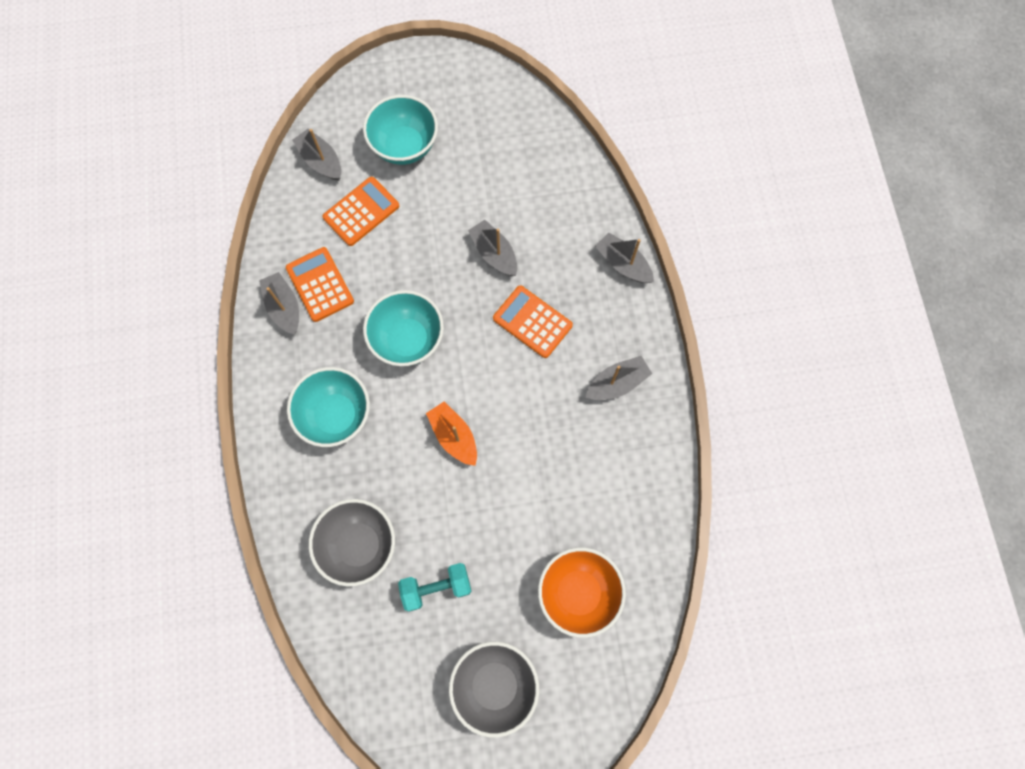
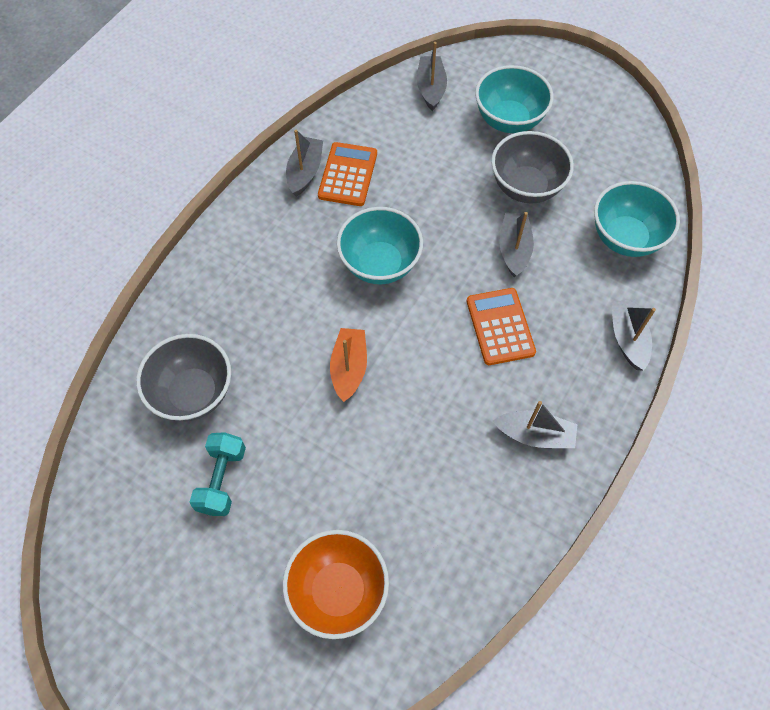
camera: 40 degrees right, 10 degrees down
(336, 415) = (270, 279): turquoise bowl -> turquoise bowl (625, 238)
(361, 211) = (429, 144): orange calculator -> none
(436, 587) = (222, 479): turquoise dumbbell -> turquoise dumbbell turned 75 degrees clockwise
(494, 685) = (193, 607): grey bowl -> grey bowl (526, 187)

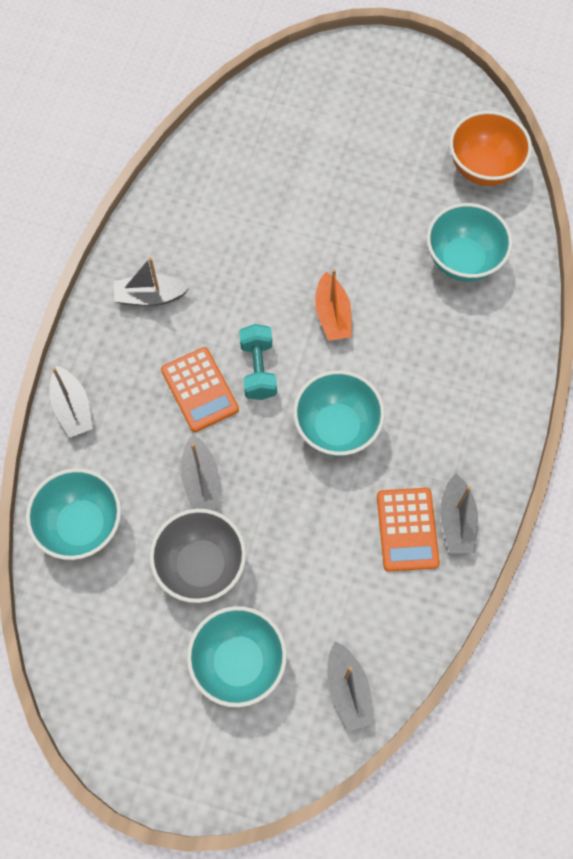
camera: 165 degrees right, 5 degrees up
(193, 393) = (462, 260): grey bowl -> turquoise bowl
(222, 479) = (406, 200): turquoise dumbbell -> turquoise dumbbell (258, 369)
(338, 590) = (284, 147): orange bowl -> orange bowl (483, 168)

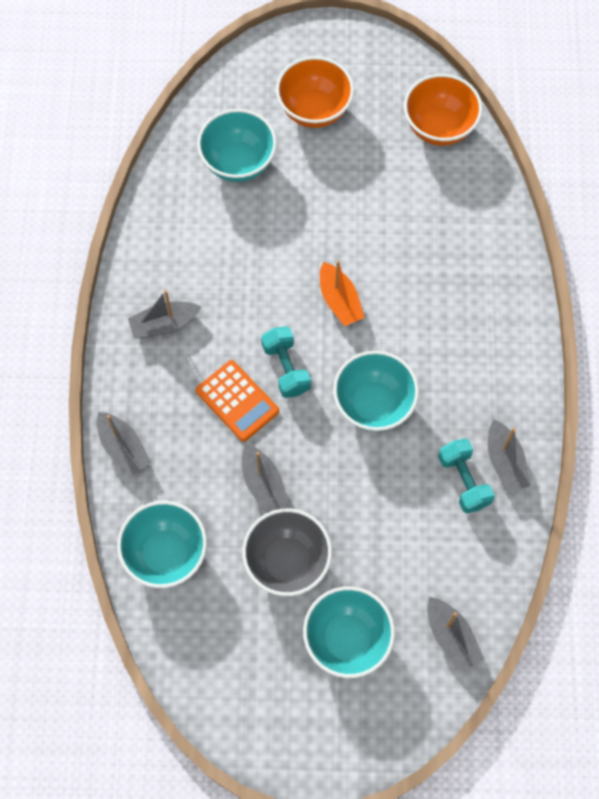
camera: 15 degrees left, 0 degrees up
(362, 123) = (314, 110): none -> orange bowl
(407, 529) = (463, 481): orange calculator -> turquoise dumbbell
(462, 260) = (444, 220): turquoise bowl -> turquoise bowl (238, 162)

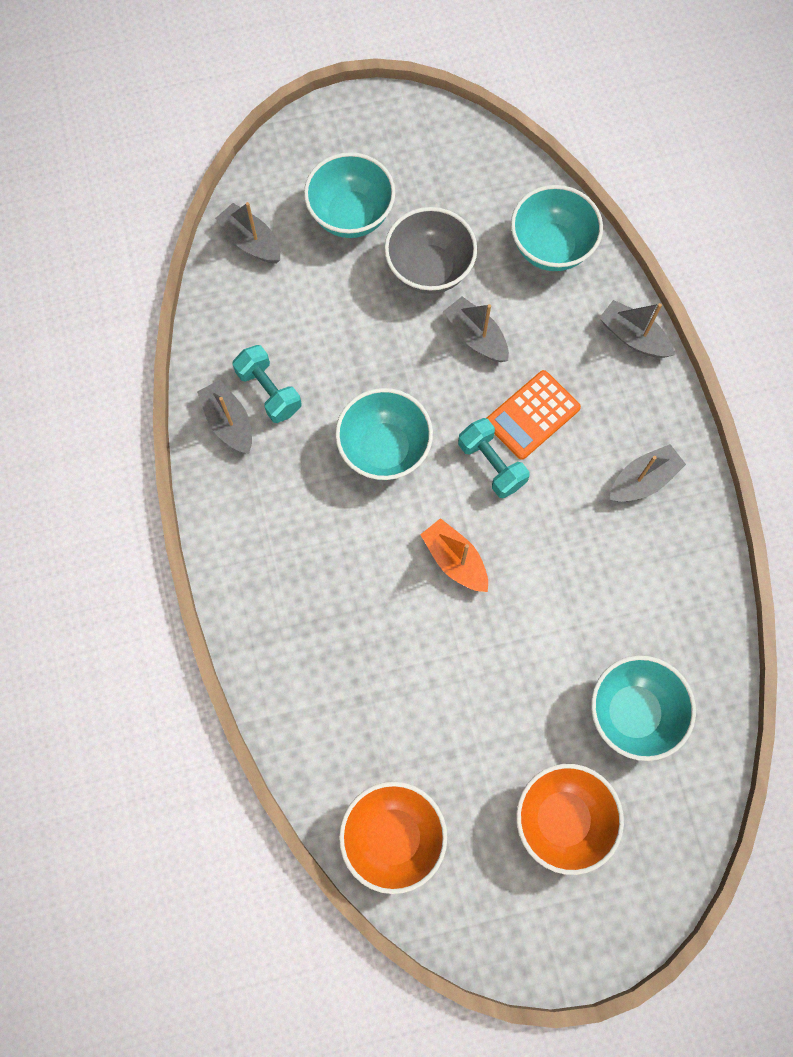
camera: 165 degrees right, 5 degrees up
(237, 401) = (532, 415): orange calculator -> orange calculator turned 75 degrees counterclockwise

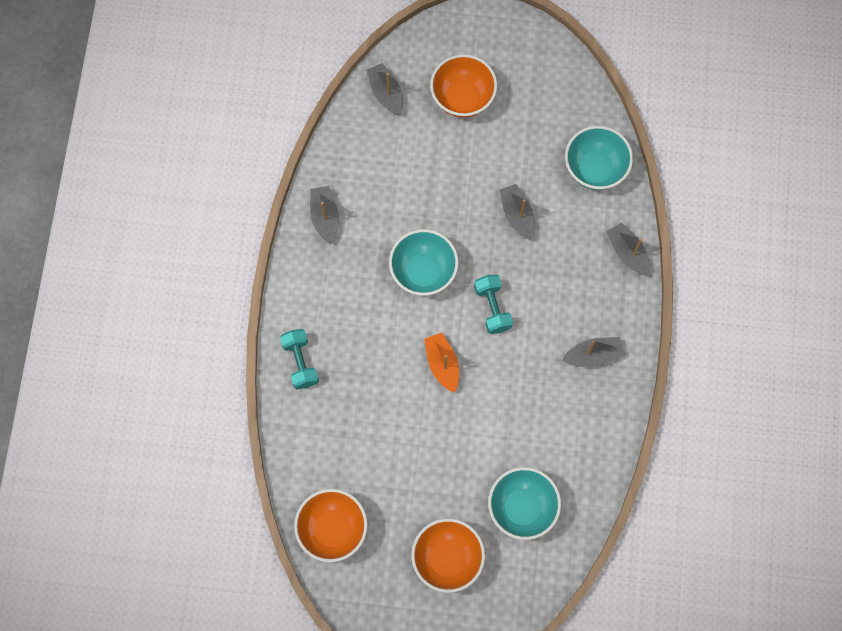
camera: 20 degrees right, 0 degrees up
(269, 391) = (359, 204): turquoise dumbbell -> turquoise dumbbell (300, 362)
(351, 216) = (462, 98): turquoise bowl -> orange bowl
(429, 270) = (502, 156): grey bowl -> none
(532, 415) = (534, 284): orange calculator -> none

